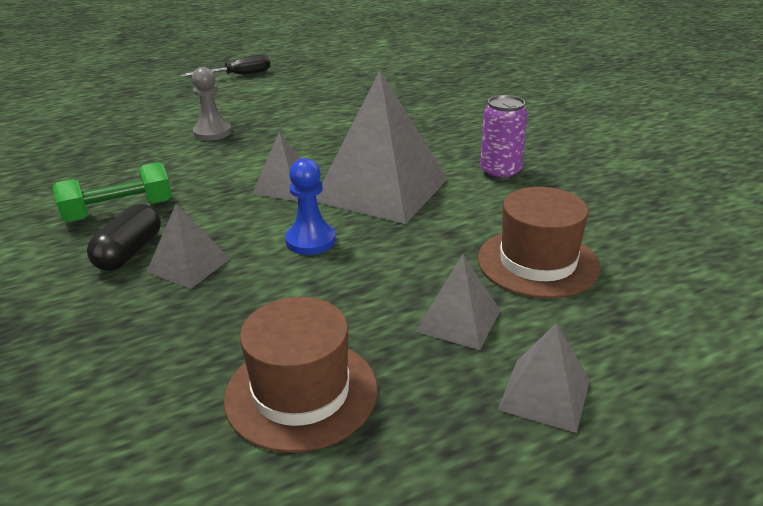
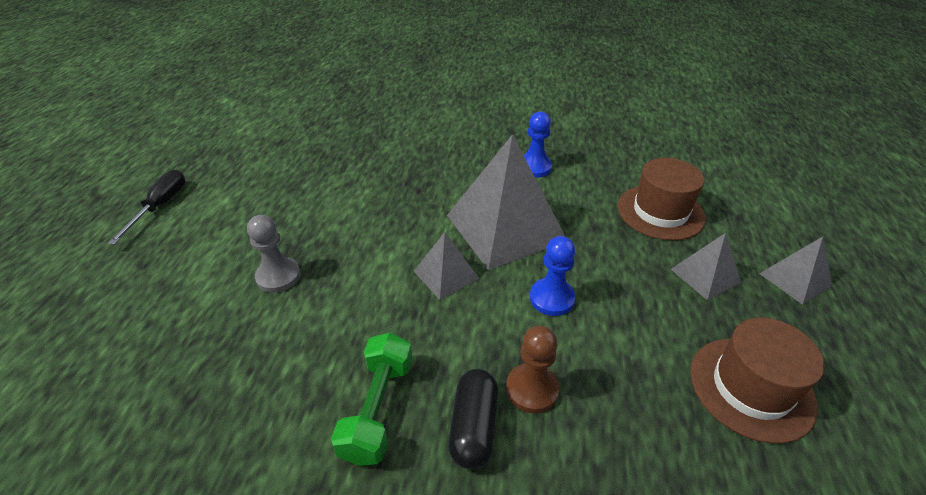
camera: 55 degrees left, 10 degrees up
(129, 252) = (473, 426): black capsule -> black capsule turned 45 degrees clockwise
(189, 265) = (532, 389): grey pyramid -> brown pawn
(500, 173) = (534, 167): purple can -> blue pawn

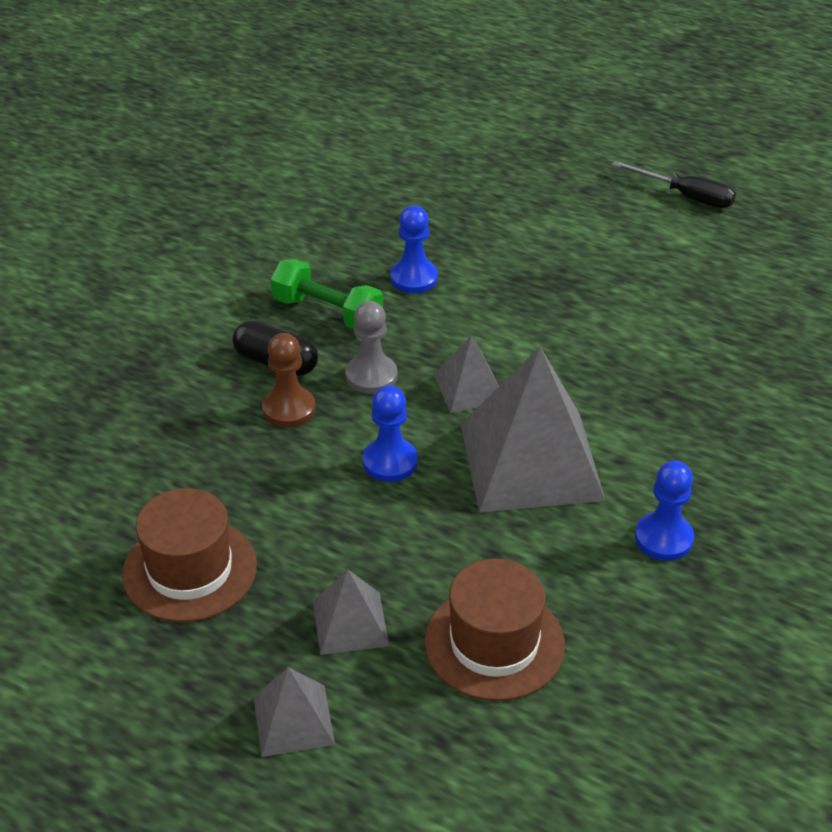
camera: 110 degrees right, 0 degrees up
(278, 276) = (525, 270): grey pawn -> grey pawn (371, 376)
(303, 352) = (414, 278): none -> blue pawn

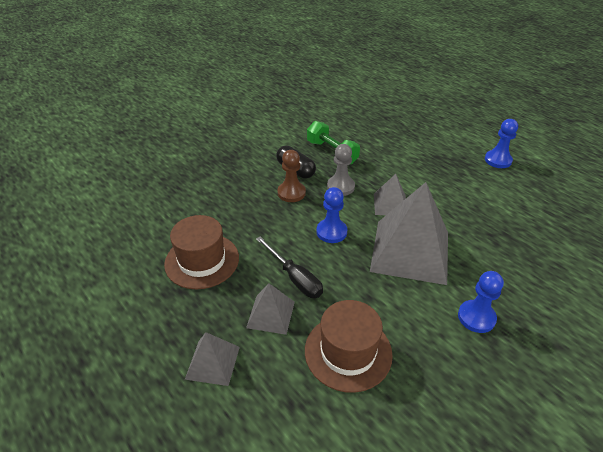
camera: 20 degrees right, 0 degrees up
(414, 278) = (382, 145): blue pawn -> blue pawn (498, 160)
(686, 196) = (545, 135): black screwdriver -> black screwdriver (294, 278)

